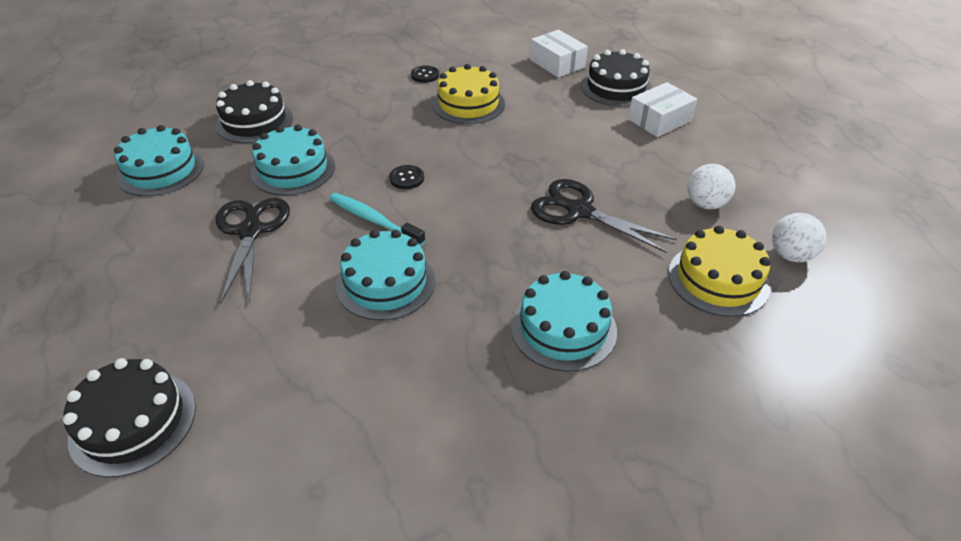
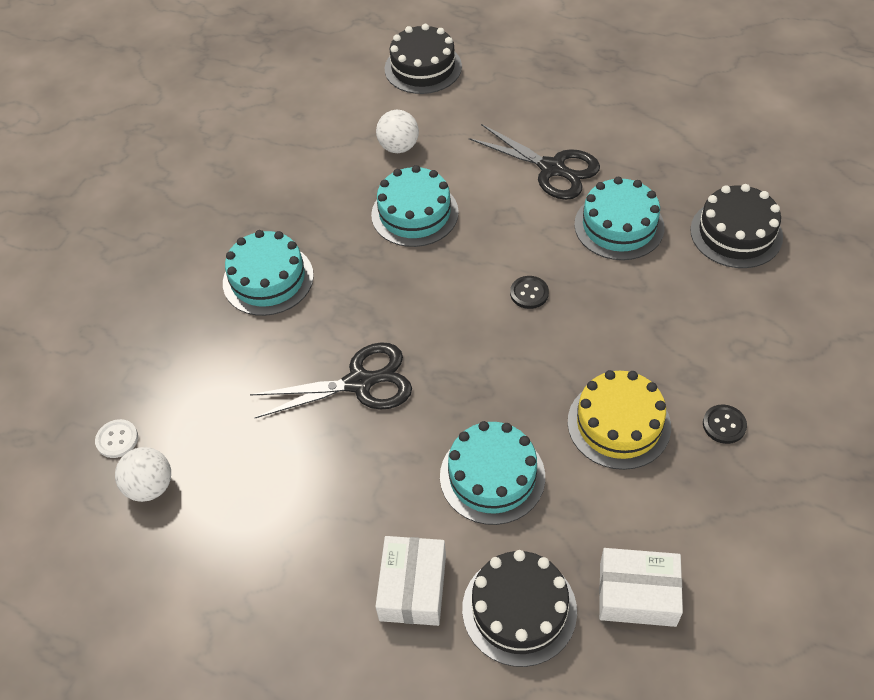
camera: 135 degrees right, 10 degrees up
(160, 170) = (697, 147): turquoise cake -> turquoise cake (492, 476)
(374, 220) = (492, 242): turquoise toothbrush -> none
(705, 204) = (263, 488): white ball -> white ball (399, 147)
(718, 279) = (194, 408): yellow cake -> none
(801, 302) = (117, 439): none -> white button

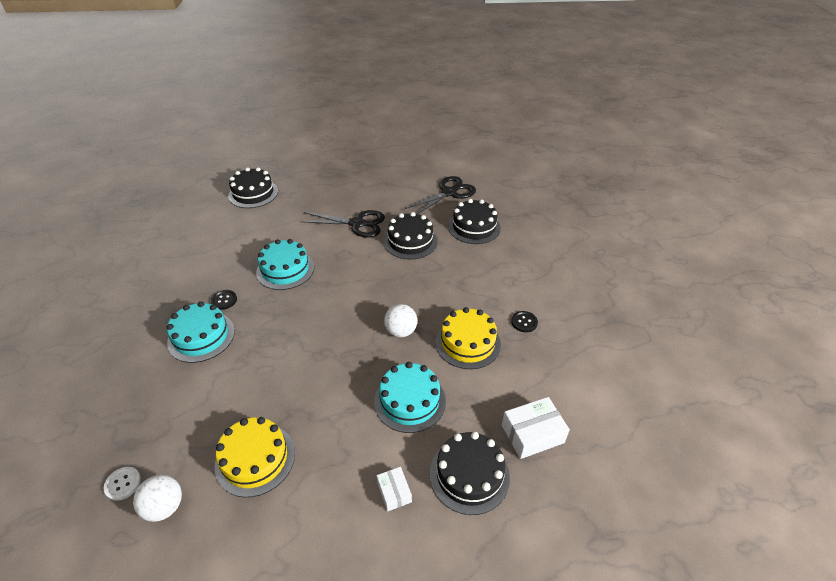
camera: 30 degrees left, 10 degrees down
(268, 472) = (255, 459): none -> yellow cake
(361, 382) = (296, 377): black scissors -> black scissors (449, 192)
(399, 147) = (257, 237): white ball -> white ball (401, 331)
(413, 587) = (394, 492): white box -> white box, size x0.59
(529, 293) = (378, 291): black button -> black button (224, 300)
(619, 226) = (410, 241): turquoise cake -> black cake

